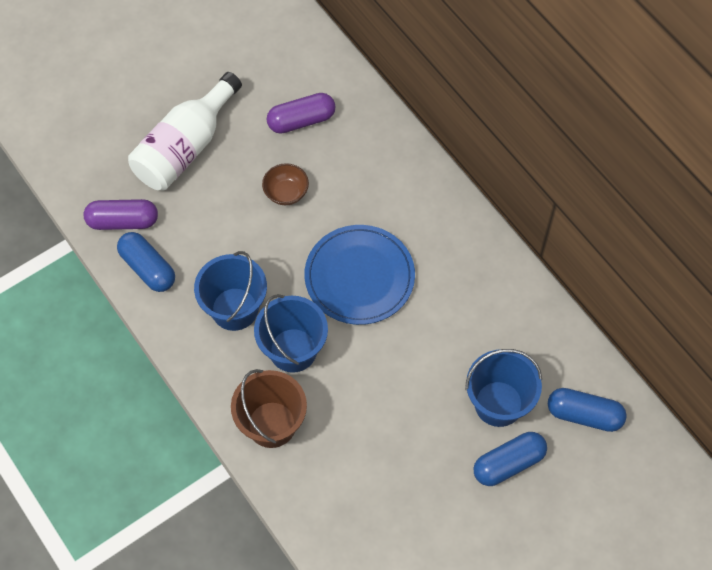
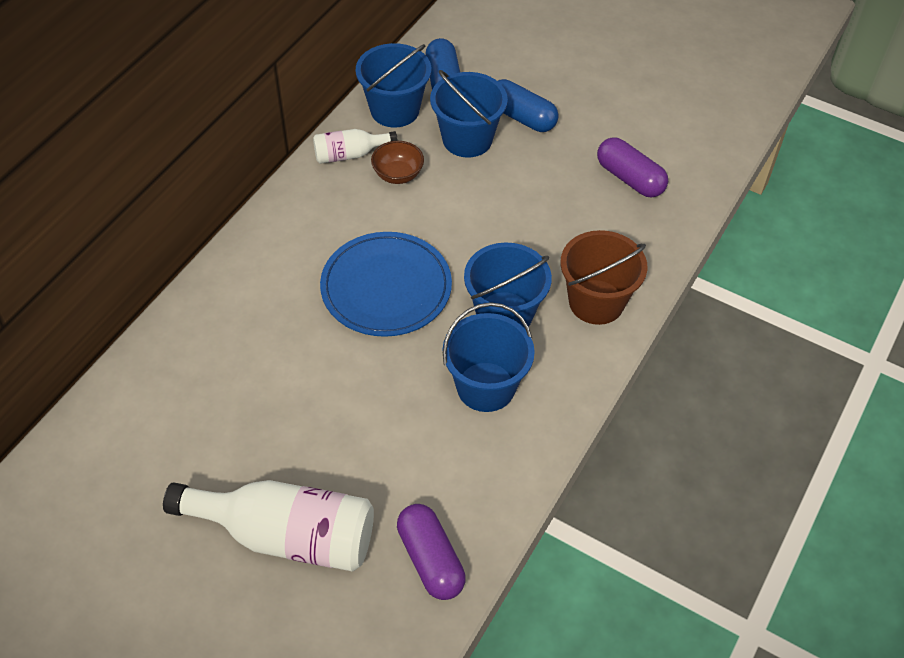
camera: 115 degrees left, 10 degrees down
(148, 268) = (481, 499): blue capsule -> none
(286, 193) = (308, 395): brown bowl -> brown bowl (398, 175)
(301, 120) = (195, 419): purple capsule -> purple capsule (630, 178)
(518, 301) = (349, 154): none -> white bottle
(560, 358) = (395, 110): none -> blue bucket

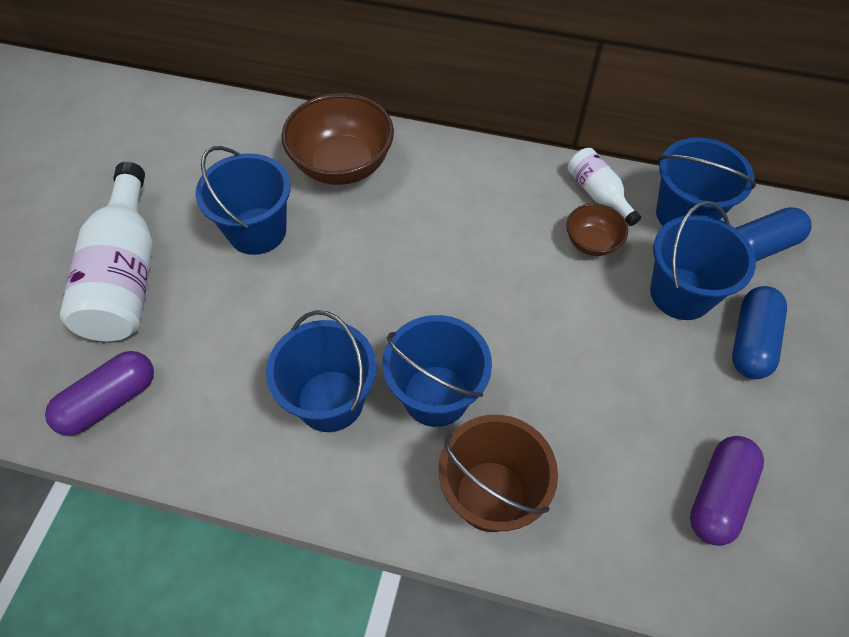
camera: 75 degrees right, 5 degrees up
(226, 327) = (342, 165): none -> brown bowl
(279, 412) = (257, 231): none -> blue bucket
(386, 287) = (433, 274): blue plate -> none

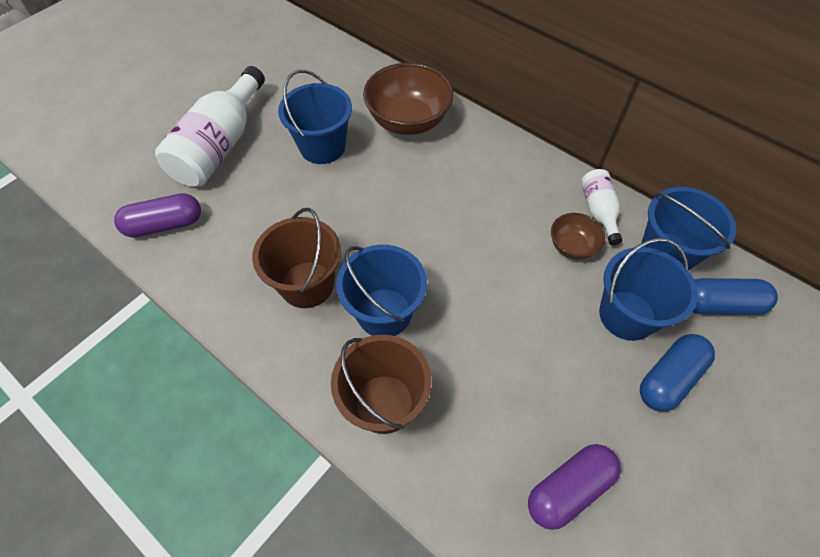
camera: 25 degrees right, 0 degrees up
(330, 400) = (307, 284): blue bucket -> brown bucket

